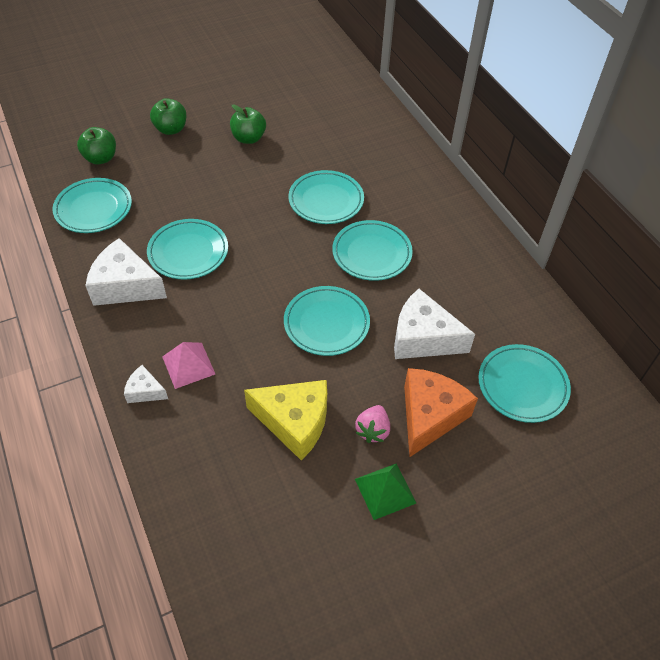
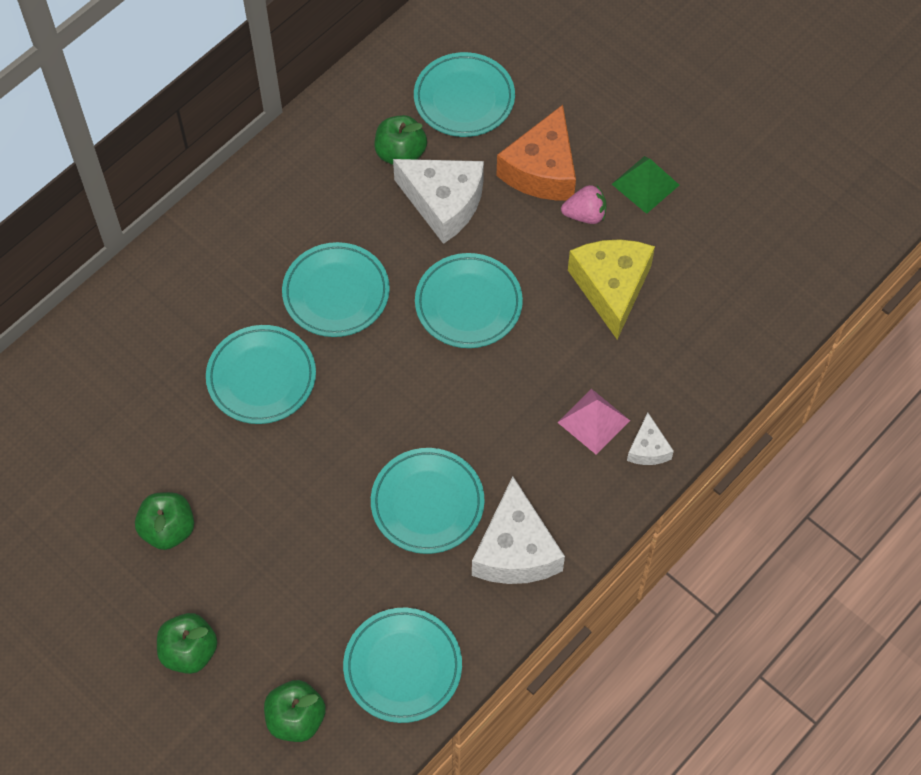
camera: 110 degrees left, 10 degrees up
(423, 338) = (444, 203): white cheese -> white cheese turned 60 degrees counterclockwise
(429, 416) = (542, 170): orange cheese -> orange cheese turned 75 degrees counterclockwise
(480, 326) = (400, 153): none -> green apple

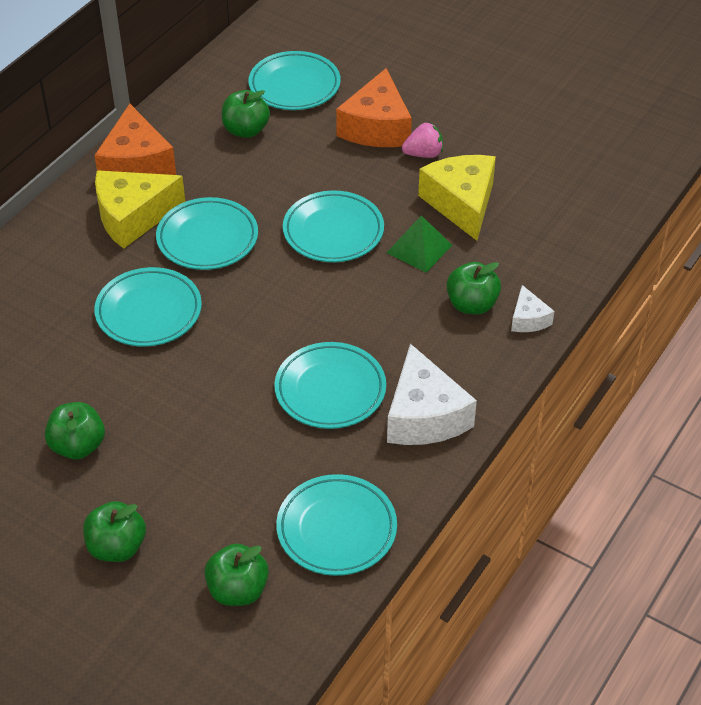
camera: 10 degrees left, 15 degrees down
(263, 253) = (133, 217): none -> yellow cheese
(277, 183) = (136, 164): none -> orange cheese
(444, 203) = (293, 161): white cheese -> none
(593, 421) = (472, 305): pink pyramid -> green apple
(645, 184) = (471, 126): green pyramid -> green pyramid (419, 248)

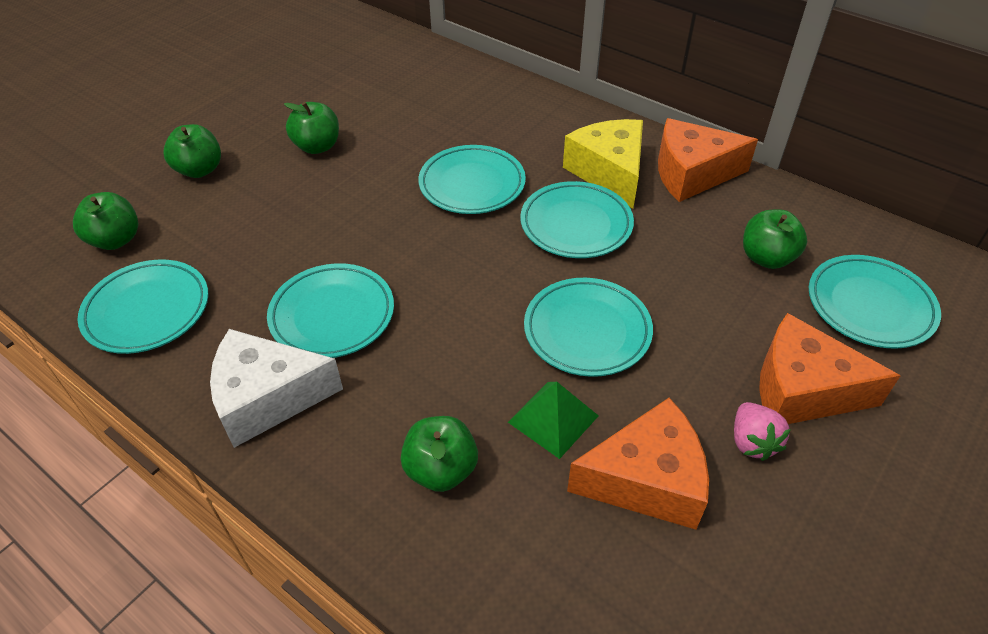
camera: 95 degrees right, 0 degrees up
(461, 203) = (647, 480): yellow cheese -> orange cheese
(528, 319) = (402, 539): white cheese -> none

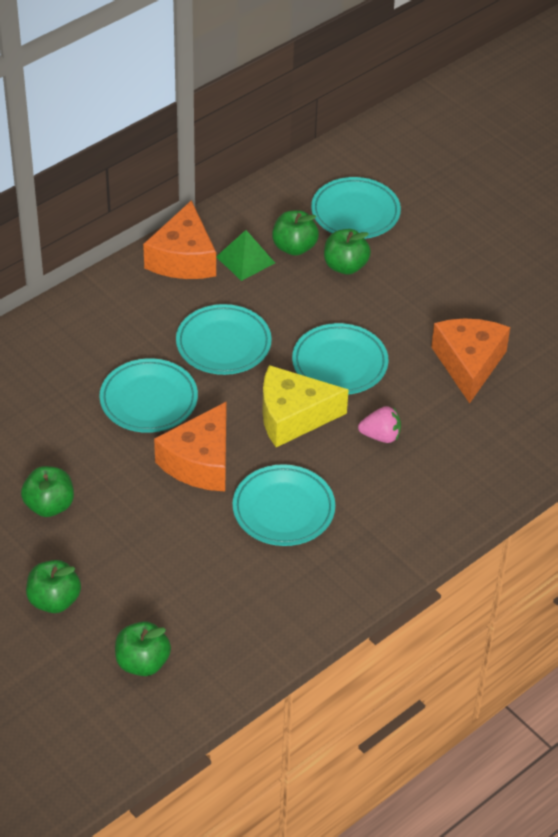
camera: 80 degrees left, 0 degrees up
(147, 311) = (244, 633): turquoise plate -> none
(267, 398) = (358, 553): white cheese -> none
(441, 469) = (441, 462): green apple -> green apple (345, 266)
(553, 419) = (413, 398): green pyramid -> green pyramid (245, 259)
(609, 172) = (163, 308): yellow cheese -> yellow cheese (293, 416)
(752, 442) = (452, 308): pink strawberry -> pink strawberry (381, 436)
(802, 390) = (418, 271): orange cheese -> orange cheese (200, 462)

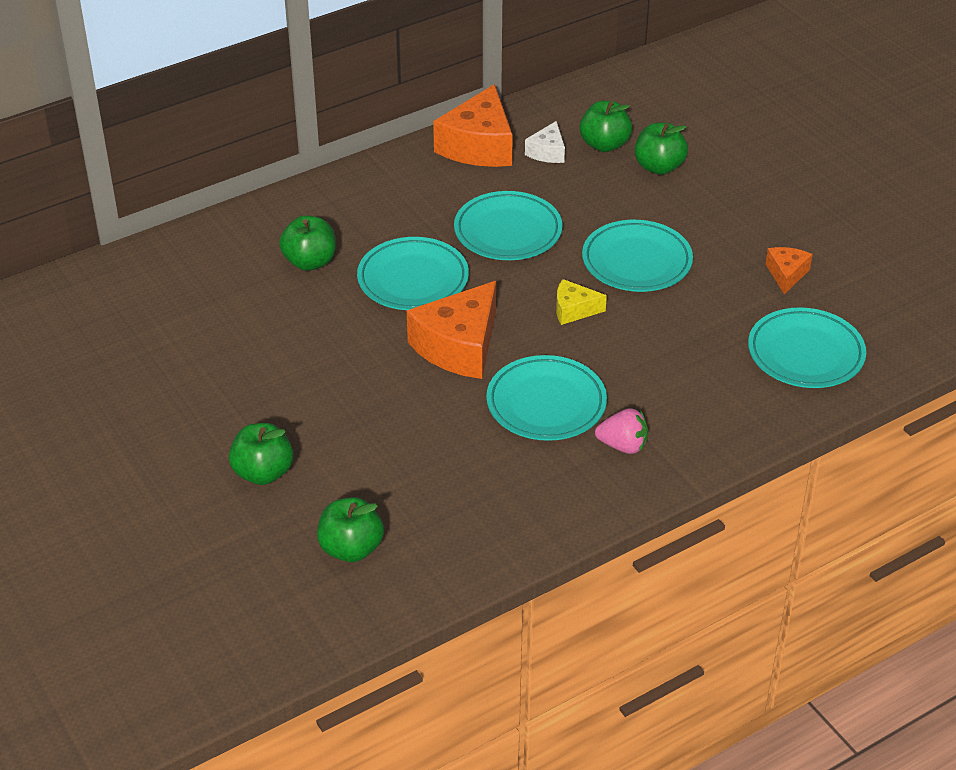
camera: 10 degrees right, 5 degrees down
(49, 505) = (279, 375): green apple -> green apple (310, 262)
(245, 259) = (547, 152): green pyramid -> white cheese
(293, 416) = (573, 310): yellow cheese -> yellow cheese, size x0.51
(355, 213) = (678, 117): turquoise plate -> turquoise plate (805, 354)
(381, 436) = (672, 338): pink strawberry -> pink strawberry (623, 446)
(468, 364) = (786, 274): orange cheese -> orange cheese, size x0.51

